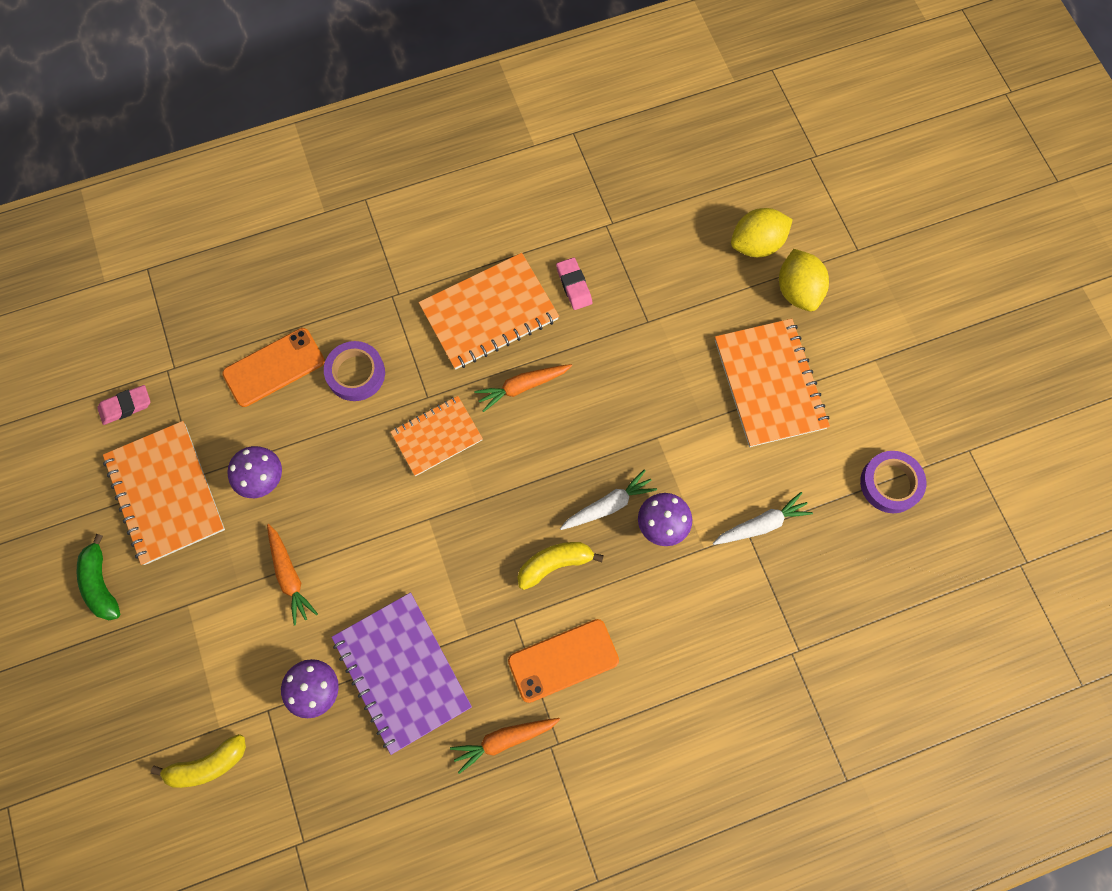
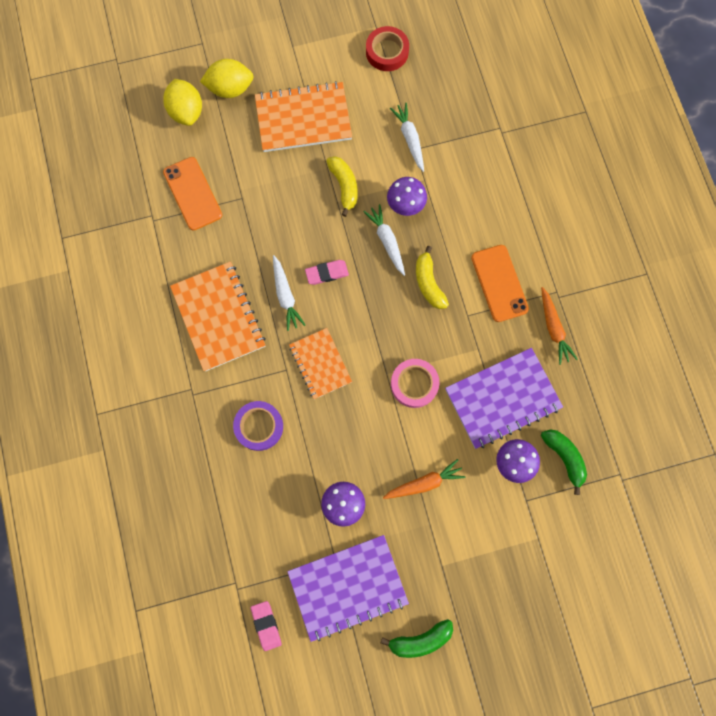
camera: 85 degrees left, 5 degrees up
(165, 493) = (348, 586): orange notebook -> purple notebook
(207, 765) = (564, 547): yellow banana -> yellow banana (344, 186)
(274, 367) = (245, 495): orange phone -> orange phone (193, 193)
(324, 761) = (564, 457): none -> green banana
(416, 554) = (414, 384): none -> pink tape
(522, 387) = (285, 296): orange carrot -> white carrot
(574, 285) = (203, 250): pink eraser -> pink eraser (327, 273)
(890, 484) = (387, 52): purple tape -> red tape

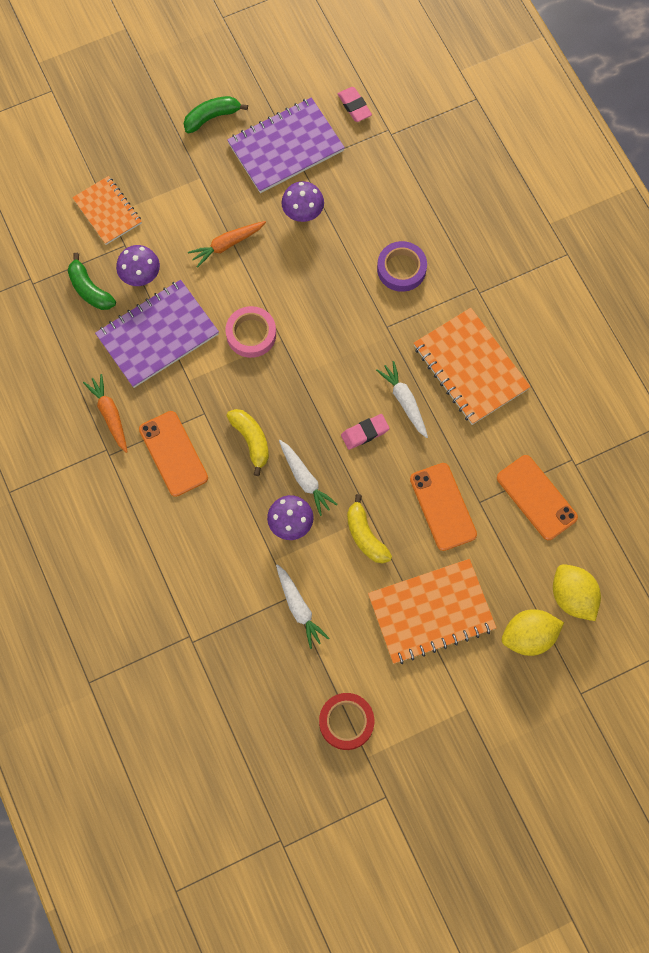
camera: 170 degrees right, 5 degrees down
(273, 199) = (443, 506): none -> orange phone
(320, 364) = (352, 338): orange notebook -> orange notebook (107, 211)

